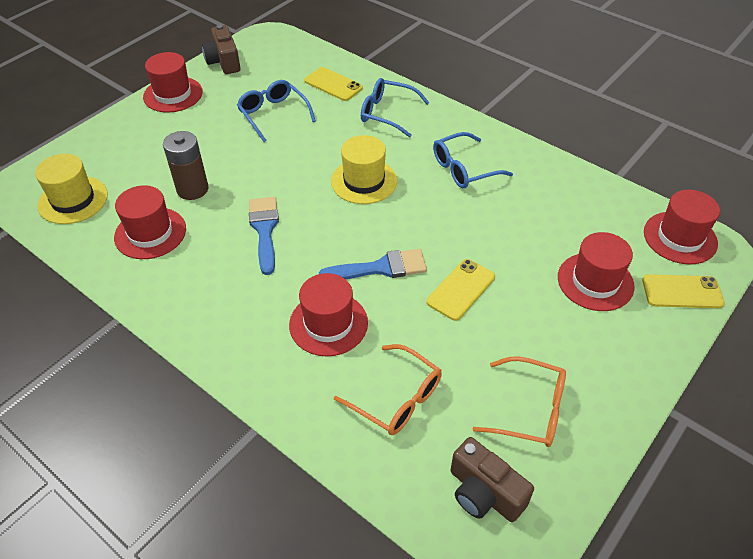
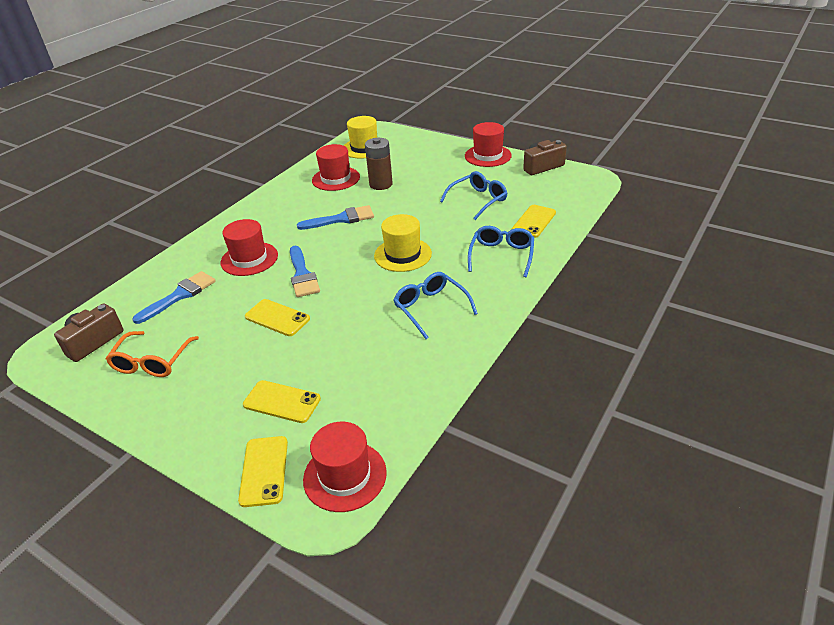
camera: 85 degrees right, 10 degrees down
(396, 398) = (180, 295): orange glasses -> blue brush
(595, 281) = (282, 402): red hat -> yellow phone

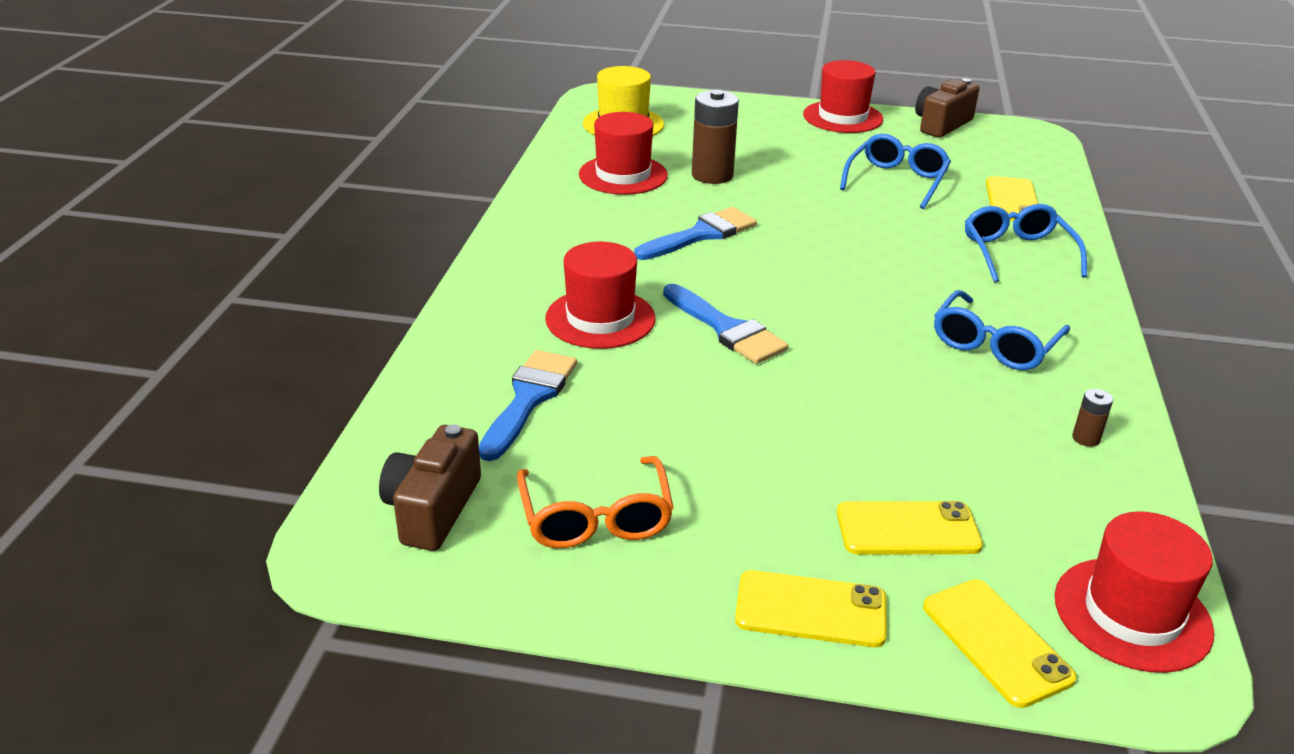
camera: 25 degrees left, 5 degrees down
(277, 318) = (755, 402): yellow phone -> yellow phone (811, 610)
(402, 254) = (863, 273): yellow hat -> none
(423, 374) = (1086, 438): none -> brown battery
(431, 309) = (994, 344): blue glasses -> blue glasses turned 90 degrees counterclockwise

